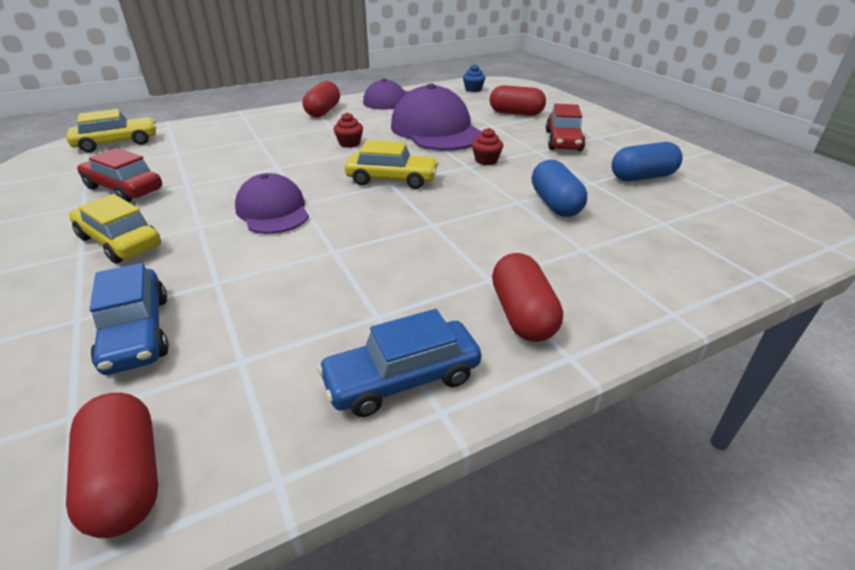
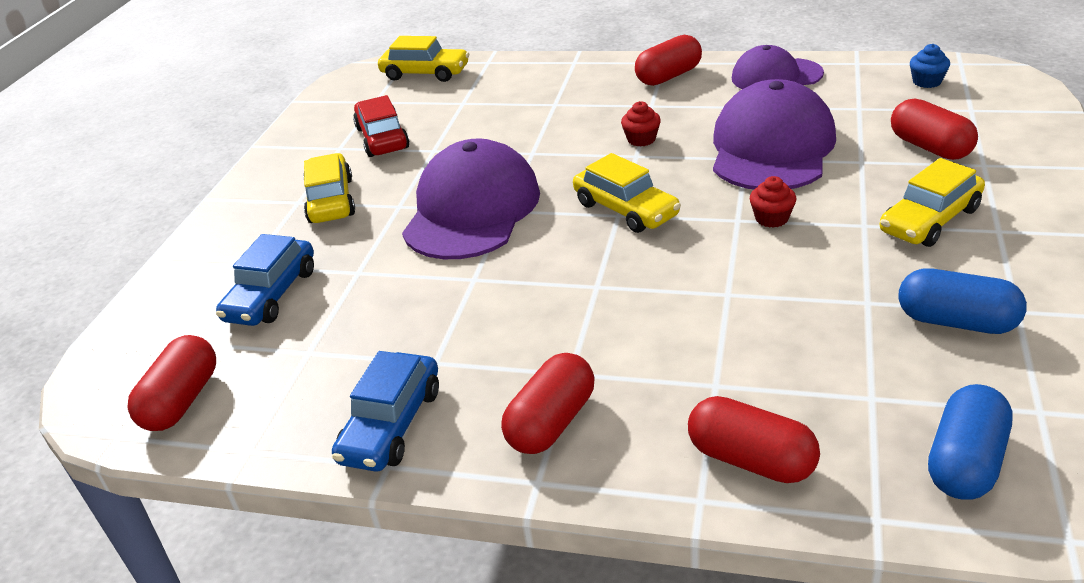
camera: 45 degrees right, 0 degrees up
(273, 211) = (472, 210): purple cap -> purple cap, size x1.62
(402, 379) = (391, 425): blue car -> blue car turned 90 degrees counterclockwise
(555, 204) = (768, 314): blue capsule -> blue capsule (965, 462)
(563, 141) = (929, 220): red car -> yellow car
(662, 278) = (751, 460): none -> red capsule

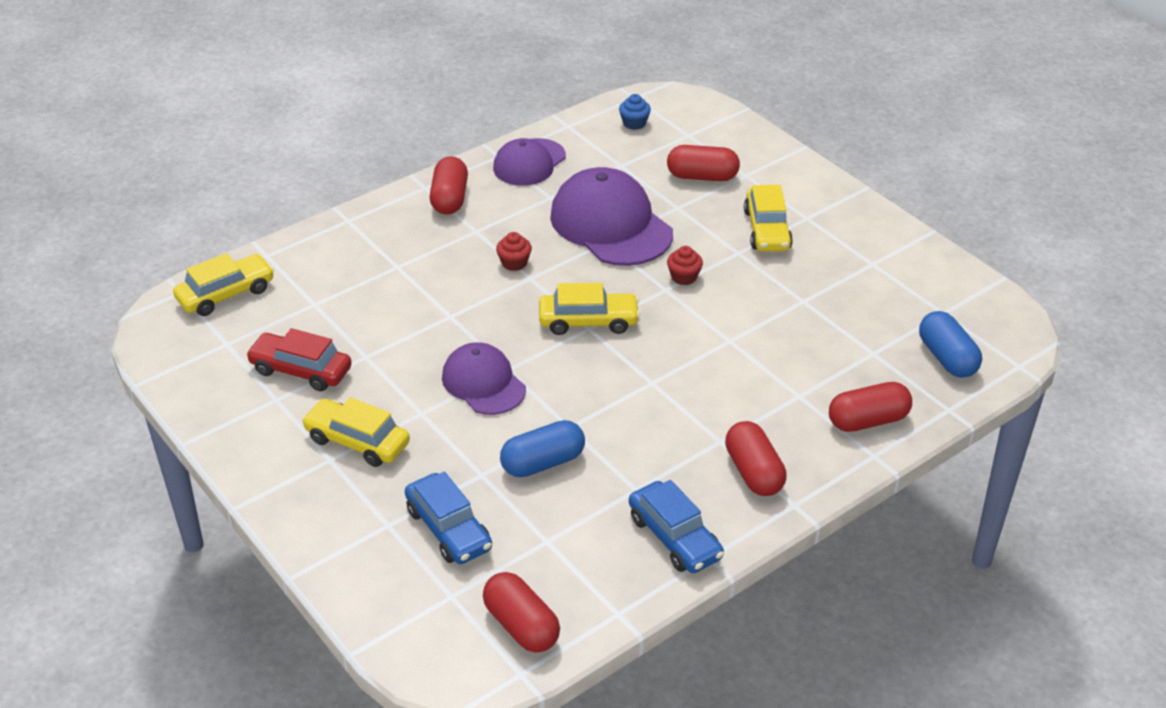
camera: 55 degrees left, 5 degrees up
(472, 210) = (483, 383): purple cap -> purple cap, size x0.62
(956, 322) = (856, 286): blue capsule -> blue capsule (543, 463)

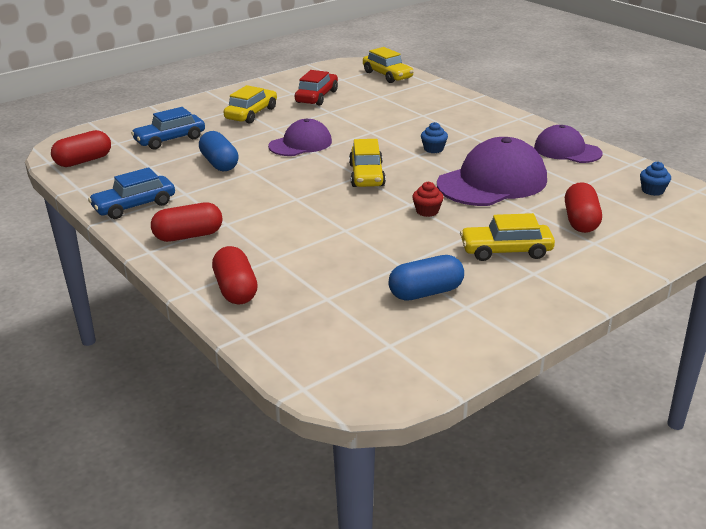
camera: 90 degrees right, 10 degrees down
(449, 199) = (506, 126): red capsule -> none
(514, 263) = (433, 149): red cupcake -> blue cupcake
(947, 358) = (317, 341): blue capsule -> blue capsule (426, 292)

